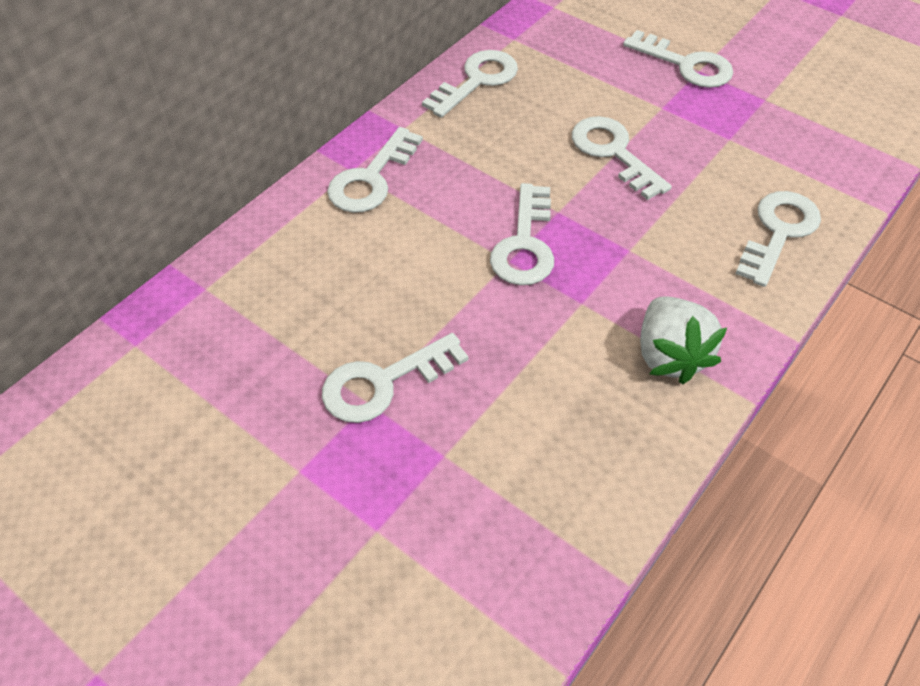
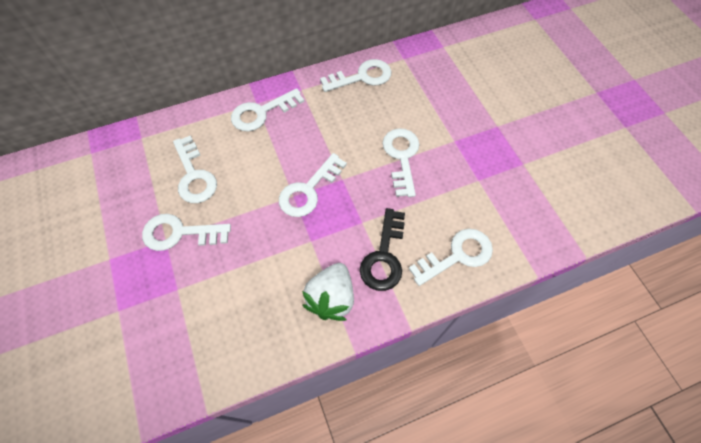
camera: 30 degrees right, 10 degrees up
(686, 65) = (492, 119): white key -> white key (194, 176)
(693, 275) = (384, 256): none -> black key

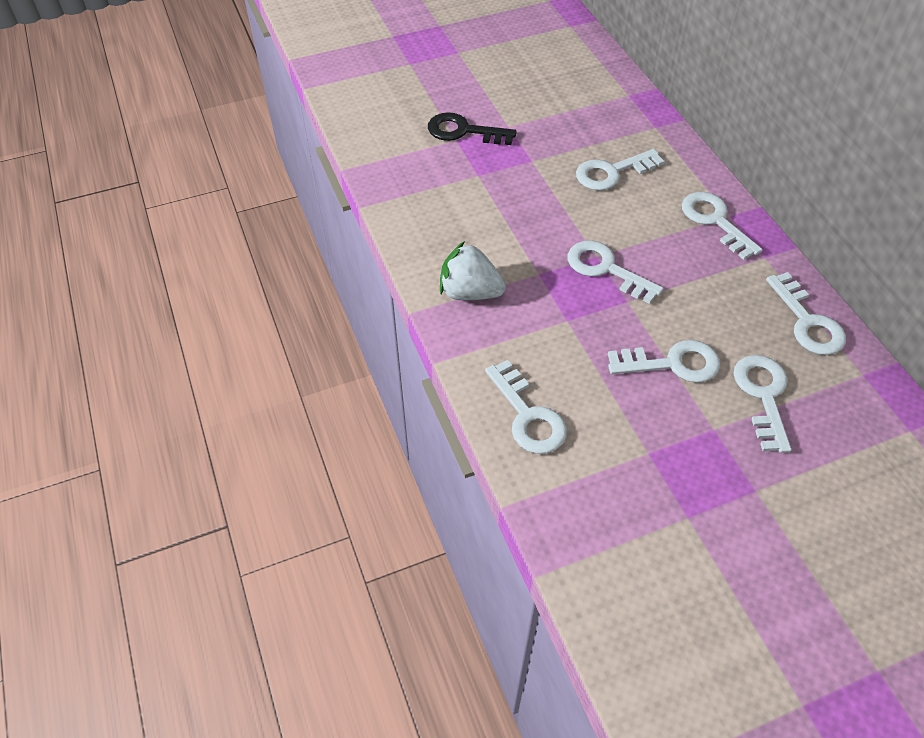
camera: 90 degrees right, 10 degrees down
(179, 233) = (539, 169): white key -> white key (763, 395)
(384, 256) = (522, 340): black key -> black key (463, 131)

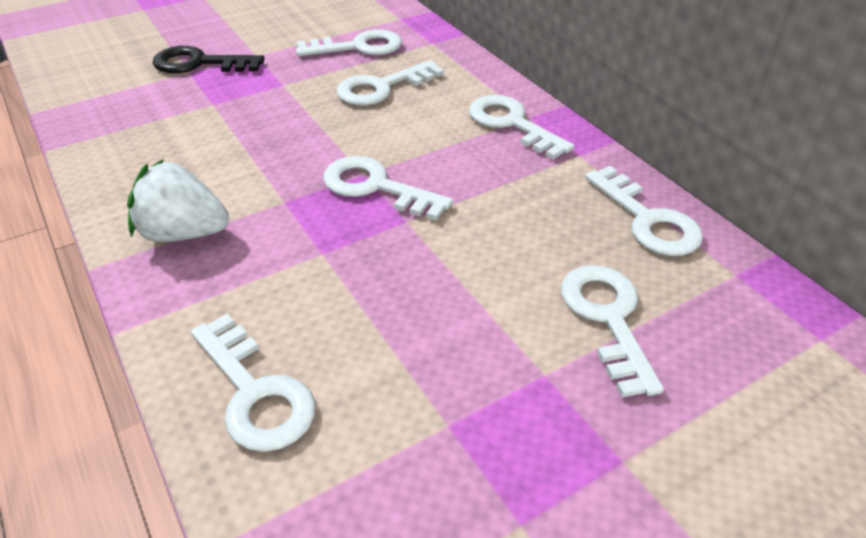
camera: 10 degrees left, 10 degrees down
(672, 363) = (474, 291): white key -> white key (358, 47)

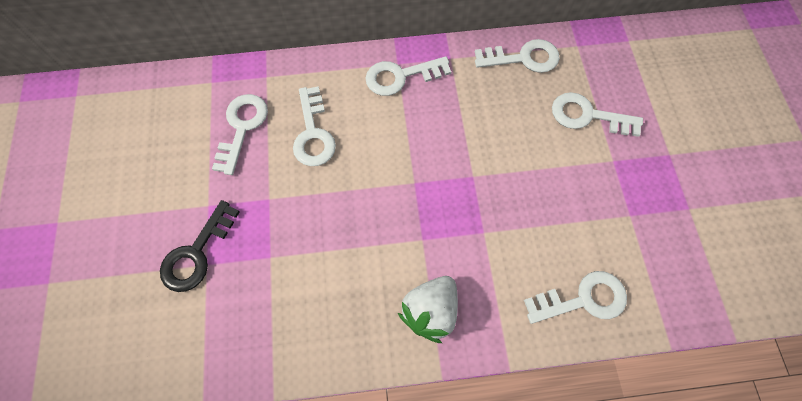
camera: 65 degrees left, 25 degrees up
(376, 187) = (432, 180): white key -> none

